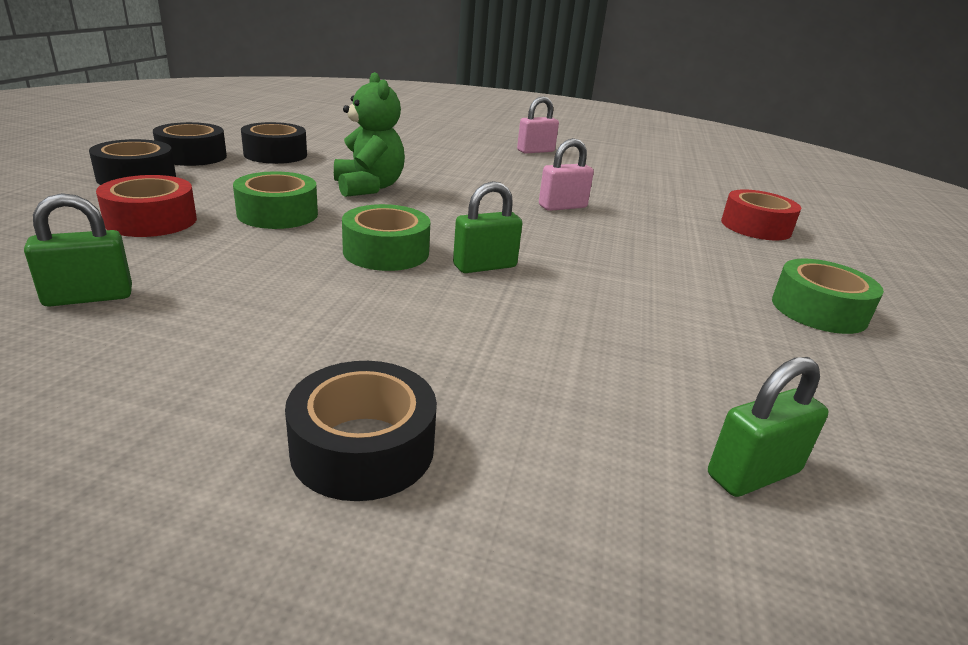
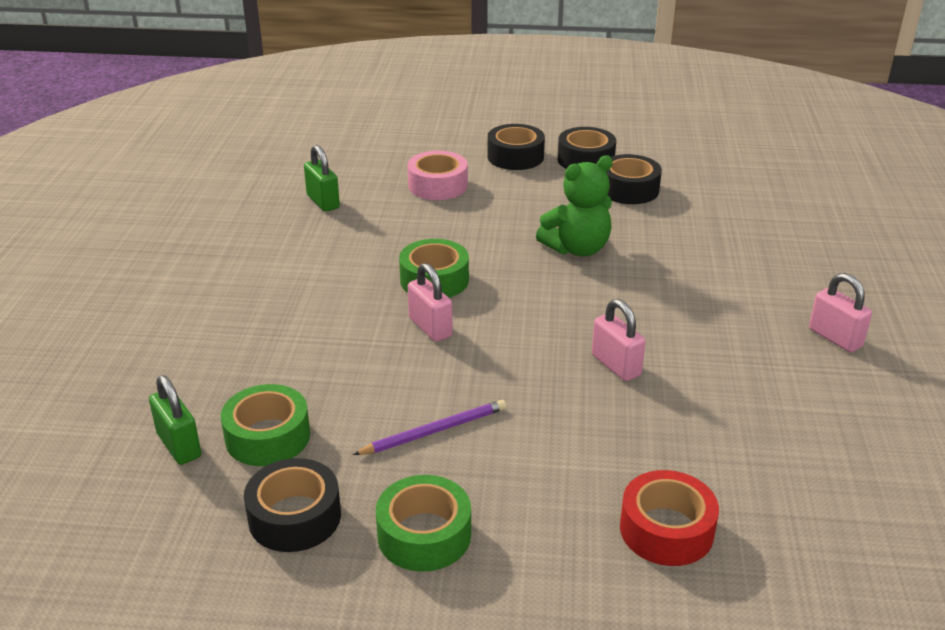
camera: 85 degrees right, 5 degrees up
(151, 220) = (438, 185): red tape -> pink tape
(278, 214) = (481, 223): green tape -> green tape (268, 437)
(363, 447) = (197, 309): black tape -> black tape (294, 517)
(485, 266) = (430, 327): green padlock -> pink padlock
(668, 287) = (434, 431): none -> purple pencil

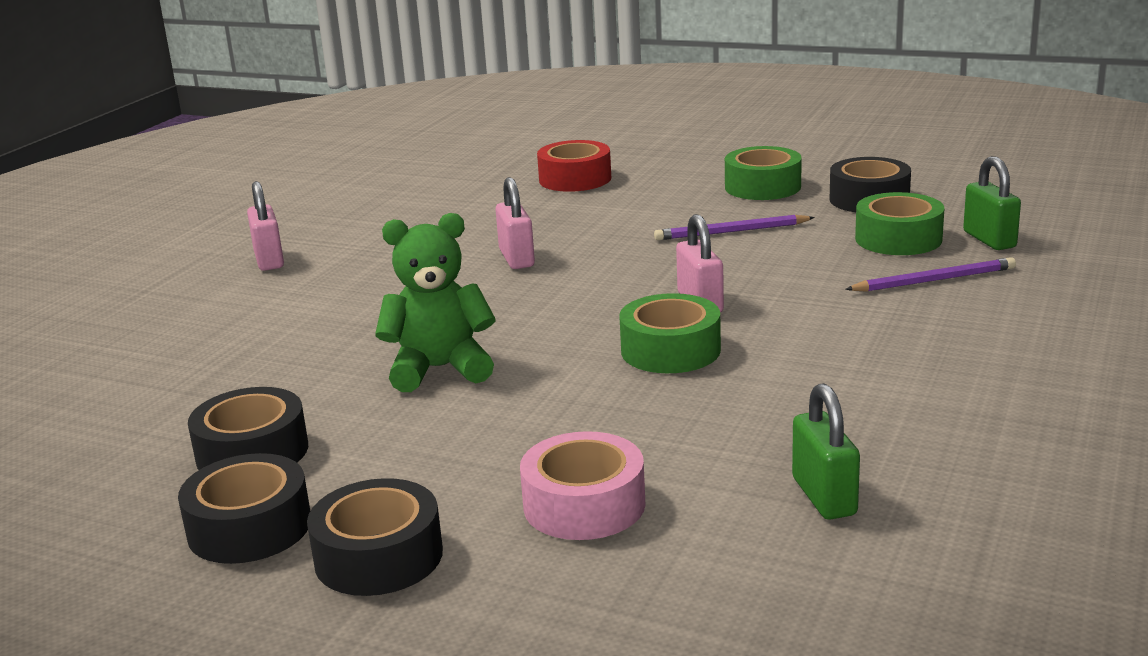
camera: 160 degrees left, 10 degrees down
(243, 376) = (934, 280): none -> purple pencil

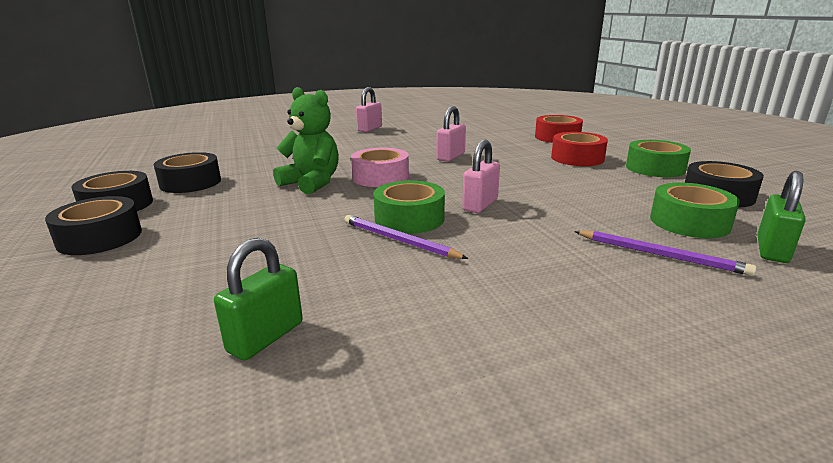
camera: 45 degrees right, 0 degrees up
(584, 505) = (191, 263): pink tape -> pink tape (380, 177)
(664, 203) = (577, 158): none -> red tape
(731, 232) = (582, 181): purple pencil -> purple pencil (399, 240)

